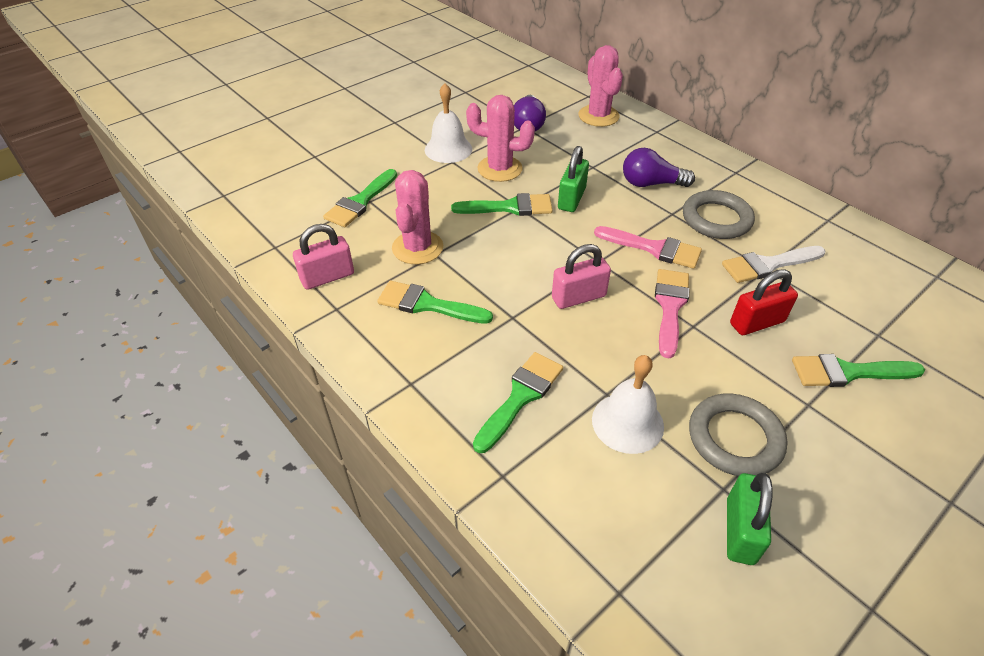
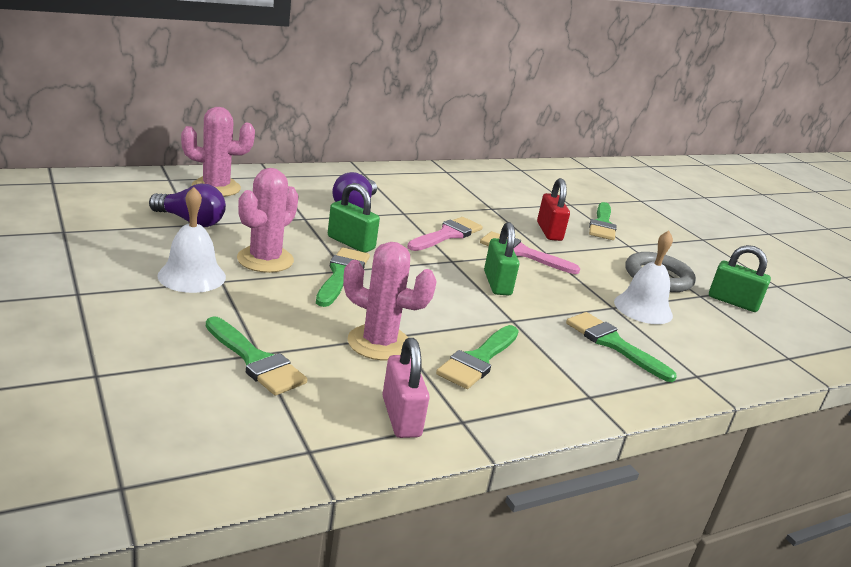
camera: 80 degrees left, 20 degrees down
(578, 297) = (497, 283): pink padlock -> green padlock
(716, 219) = (422, 201): grey ring -> none
(768, 265) = (488, 206): white brush -> none

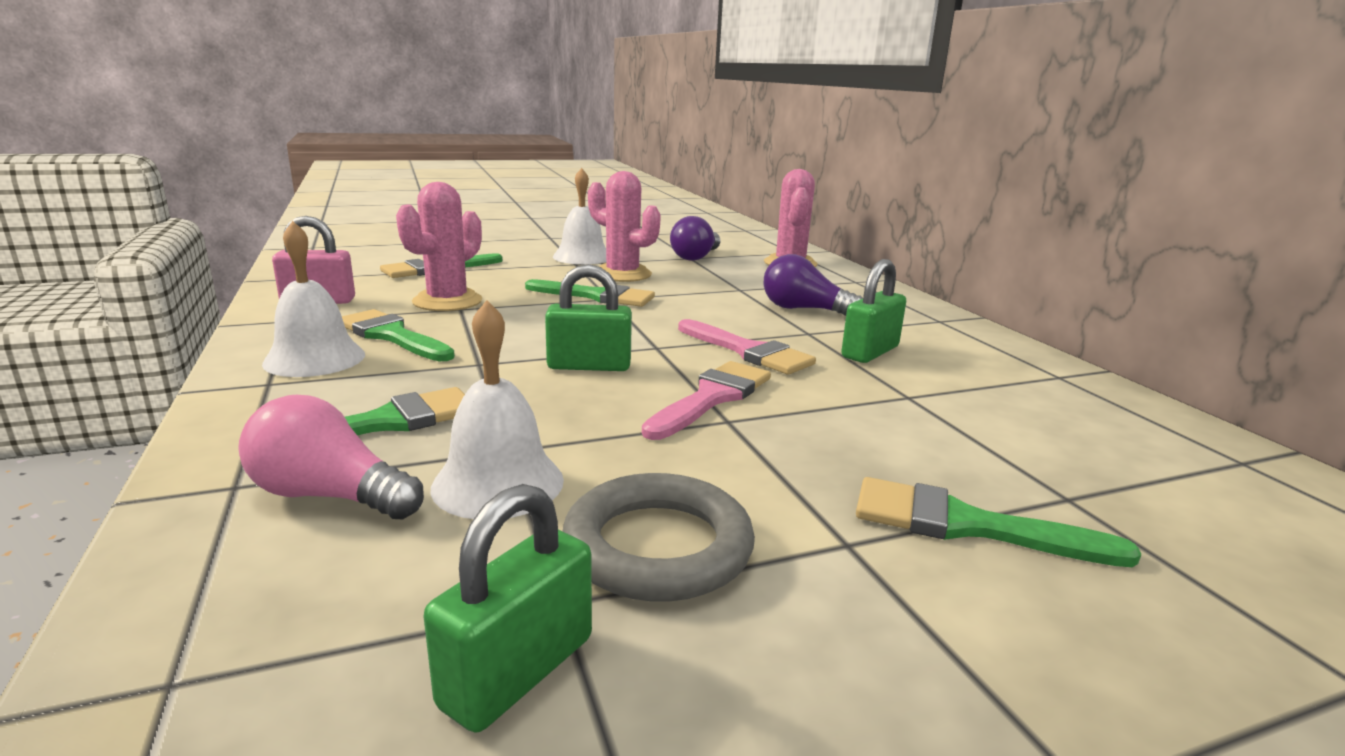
camera: 100 degrees right, 5 degrees down
(351, 243) = (683, 303): green padlock -> green padlock (870, 352)
(541, 386) = (314, 359): none -> white bell
(549, 231) = (839, 438): red padlock -> none
(684, 348) = (330, 496): none -> pink light bulb

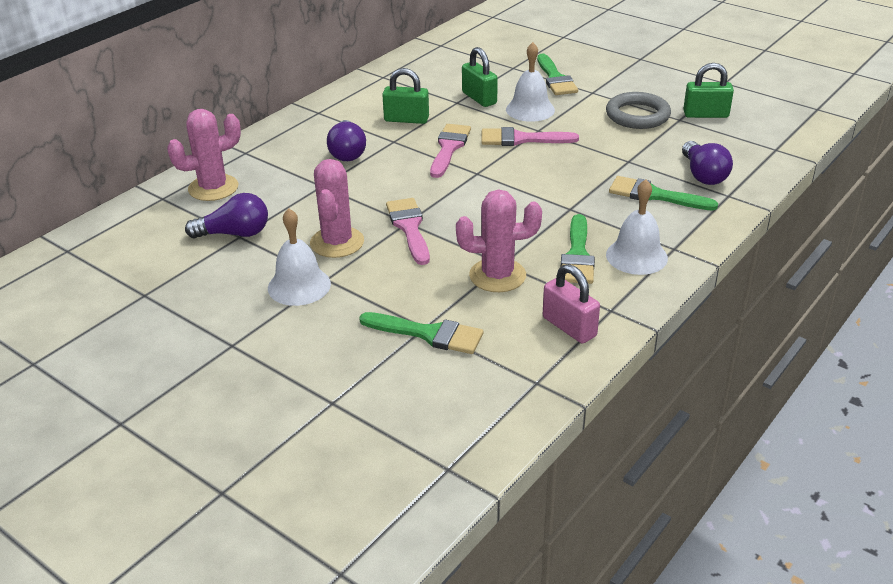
camera: 120 degrees left, 15 degrees up
(330, 496) = (703, 175): pink light bulb -> purple light bulb
(498, 483) = (649, 152): white bell -> white bell (530, 109)
(589, 366) = (529, 179): green padlock -> green padlock (479, 98)
(596, 296) = (409, 228): green brush -> pink brush

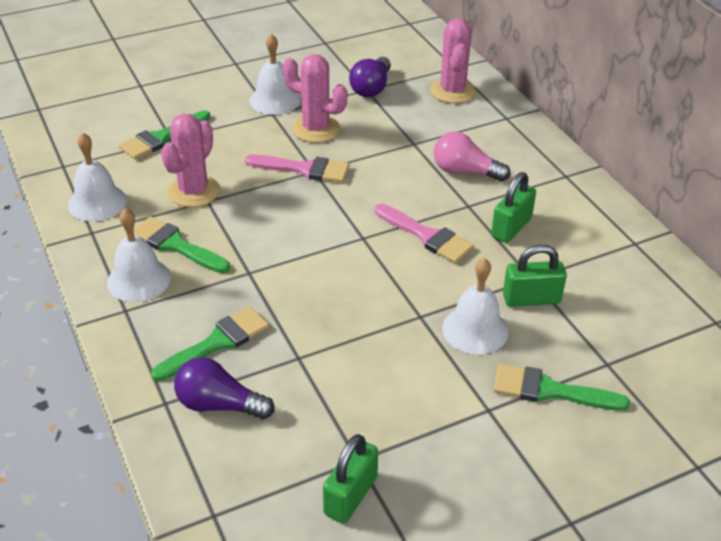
camera: 115 degrees right, 5 degrees up
(347, 152) = (465, 171): purple light bulb -> pink light bulb
(521, 139) = (408, 294): pink brush -> none
(569, 327) = (97, 202): pink padlock -> white bell
(637, 115) = (396, 421): grey ring -> none

